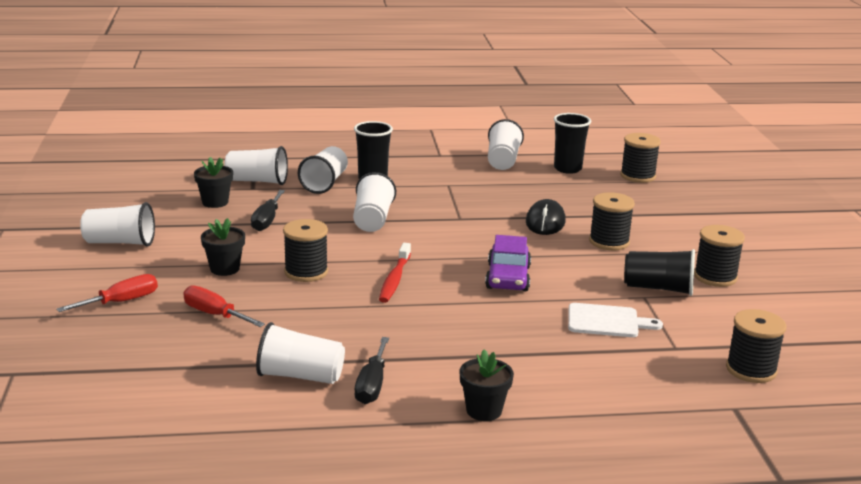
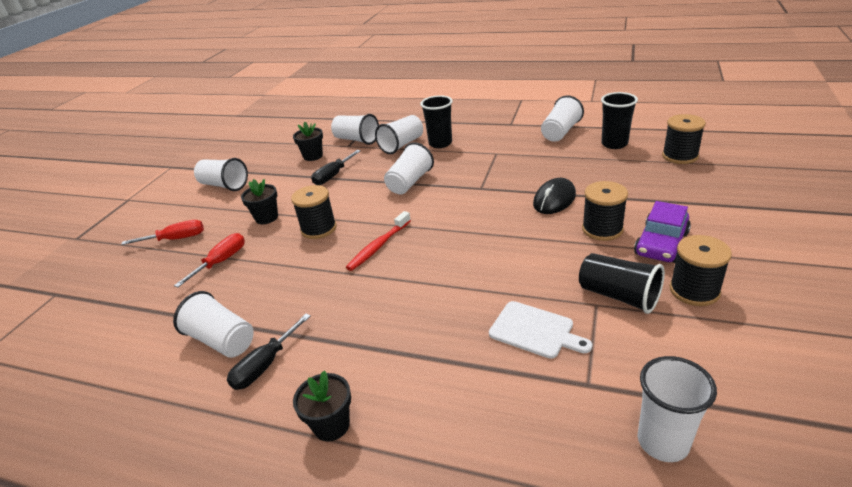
camera: 30 degrees right, 10 degrees up
(215, 314) = (221, 261): red screwdriver -> red screwdriver turned 60 degrees clockwise
(508, 277) = (475, 258): purple car -> purple car (661, 244)
(751, 370) = (663, 442): black spool -> white cup

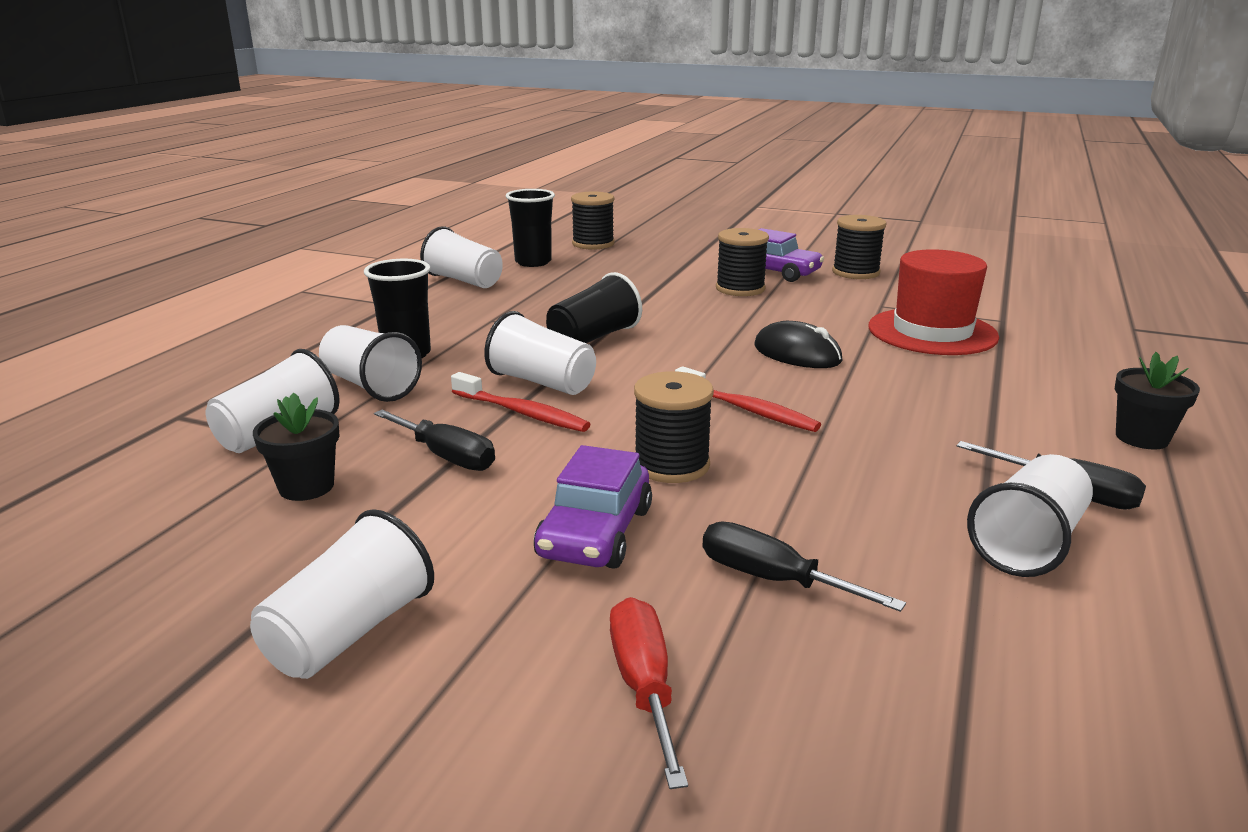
camera: 90 degrees left, 10 degrees down
(221, 261) = (772, 579): red screwdriver -> black screwdriver
(266, 218) = (595, 533): black flower pot -> purple car
(374, 184) = (522, 413): none -> red toothbrush
(534, 331) = (932, 332): white cutting board -> red hat
(554, 199) = (661, 301): black mouse -> black mouse (797, 353)
(619, 296) = (867, 296): black cup -> black cup (593, 338)
(663, 442) = (1056, 305): white cup -> none

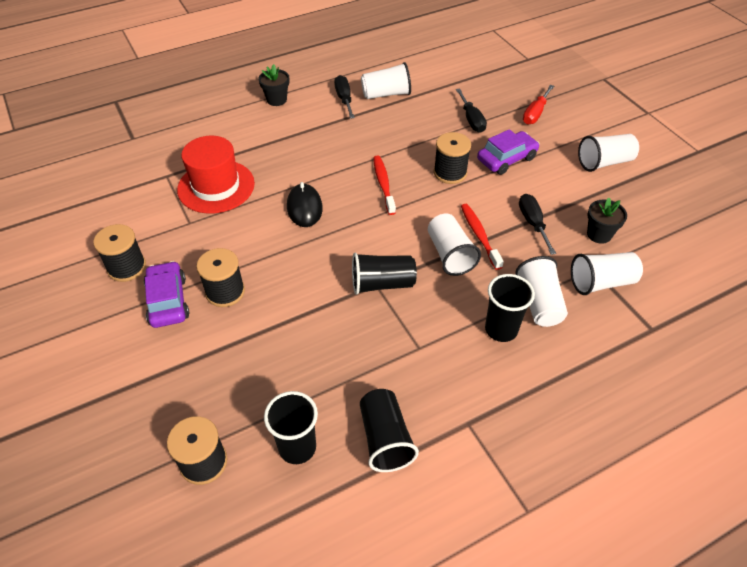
camera: 140 degrees left, 25 degrees up
(464, 281) = (385, 439): white cup -> black cup

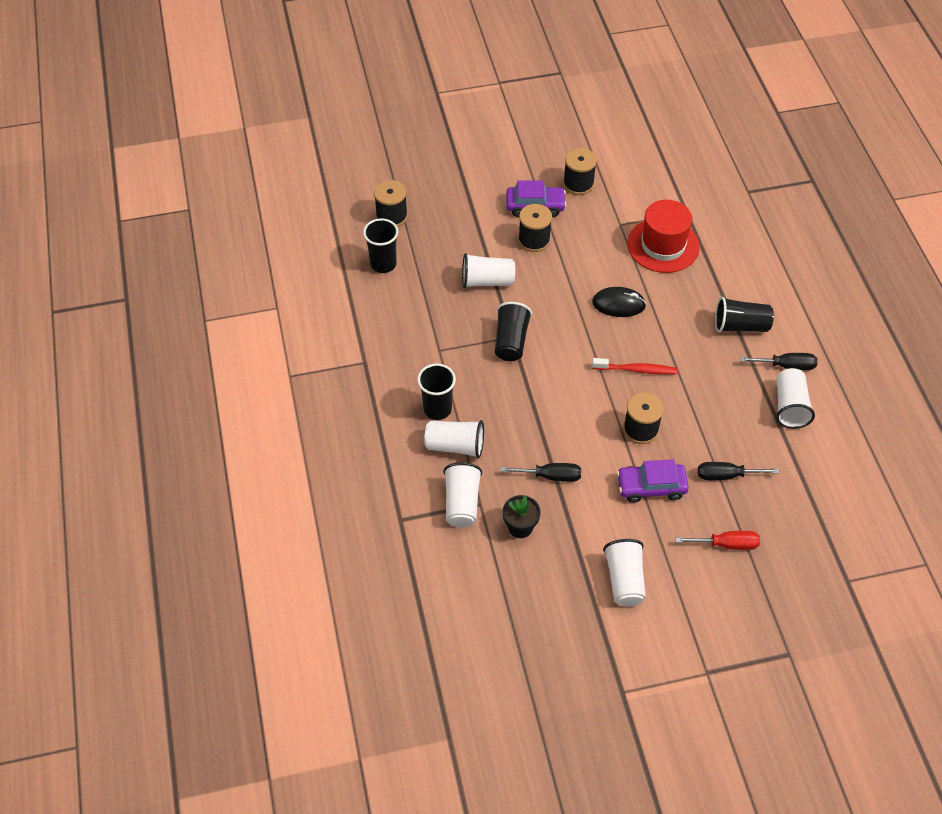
camera: 105 degrees right, 5 degrees up
(276, 100) = (794, 307): black flower pot -> none
(385, 439) = (371, 312): black cup -> black cup (740, 326)
(450, 254) = (530, 397): white cup -> white cup (487, 281)
(479, 235) = (547, 427): red toothbrush -> none
(506, 159) = (651, 487): purple car -> purple car turned 105 degrees clockwise
(535, 113) = (727, 544): red screwdriver -> red screwdriver turned 135 degrees clockwise

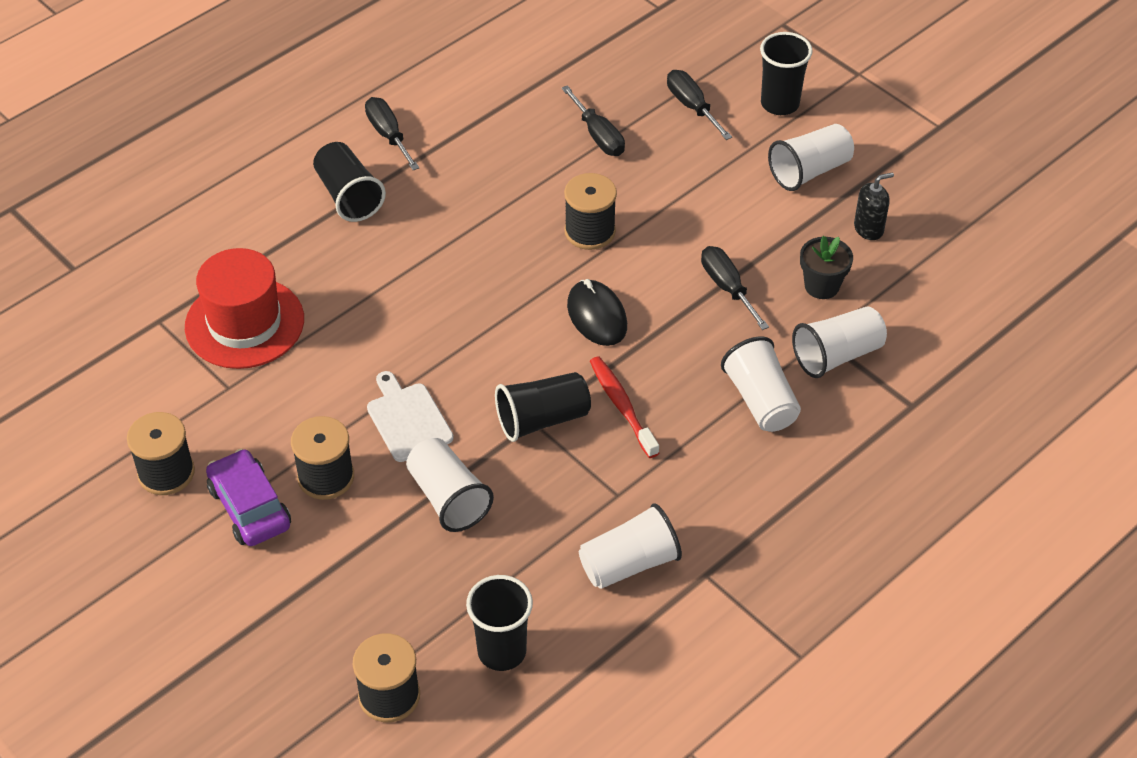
camera: 120 degrees left, 5 degrees down
(437, 409) = (719, 447): black cup -> black cup (780, 104)
(549, 286) = (408, 419): none -> white cutting board
(551, 583) = (869, 229): none -> black soap dispenser
(618, 304) = (392, 329): black mouse -> black mouse (596, 316)
(636, 370) = (497, 269): red toothbrush -> red toothbrush (622, 406)
(651, 487) = (667, 192): purple car -> none
(727, 544) = (692, 106): red screwdriver -> black screwdriver
(789, 406) = (452, 114): white cup -> white cup (629, 564)

